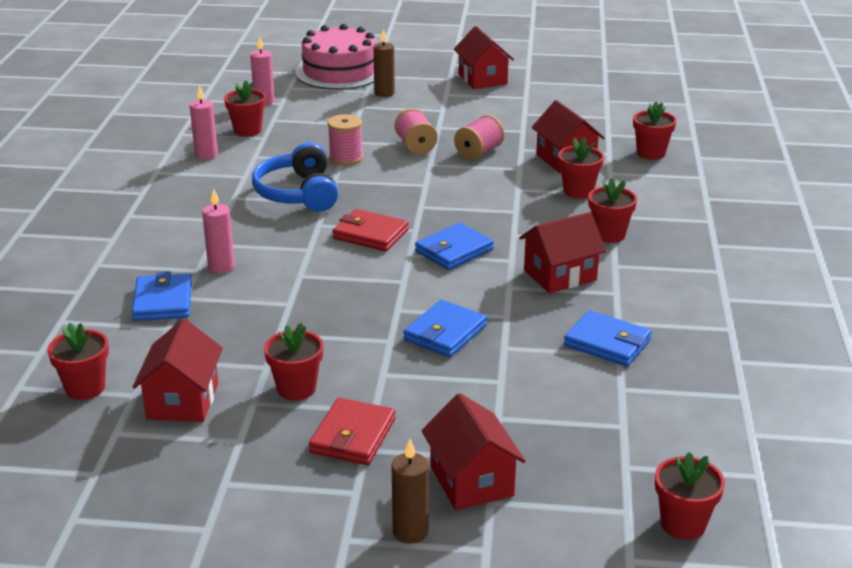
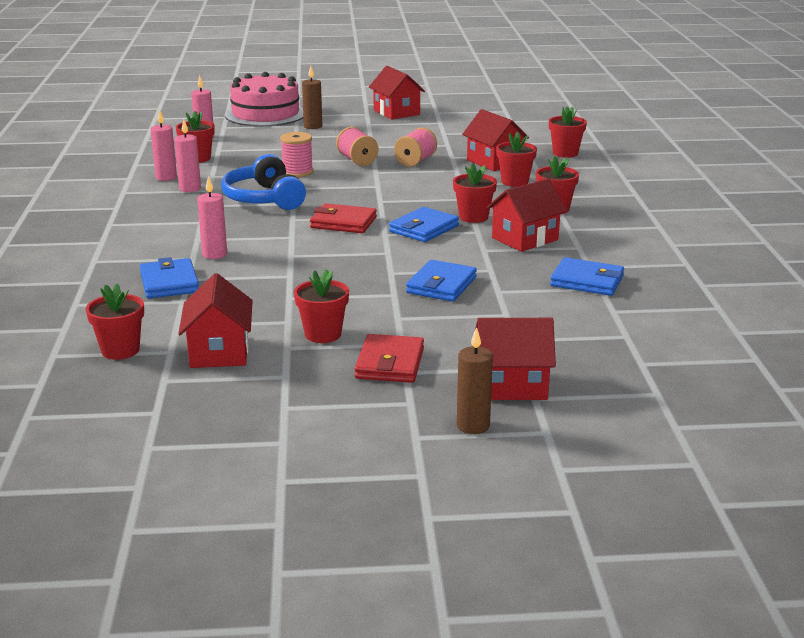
camera: 10 degrees left, 5 degrees down
(225, 173) = (190, 189): none -> pink candle
(471, 481) = (512, 385): red house -> red house turned 60 degrees counterclockwise
(683, 524) = (709, 397): red flower pot -> red flower pot (473, 217)

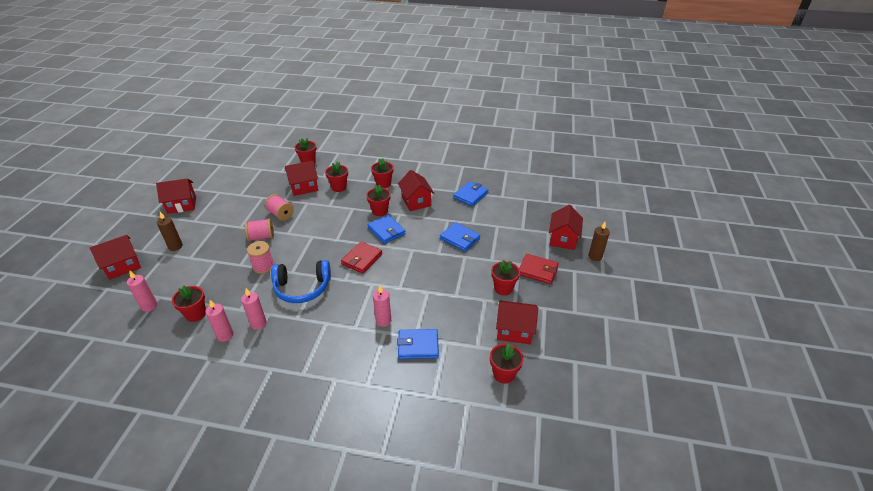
camera: 75 degrees left, 15 degrees up
(265, 114) = (122, 266): pink cake -> red house

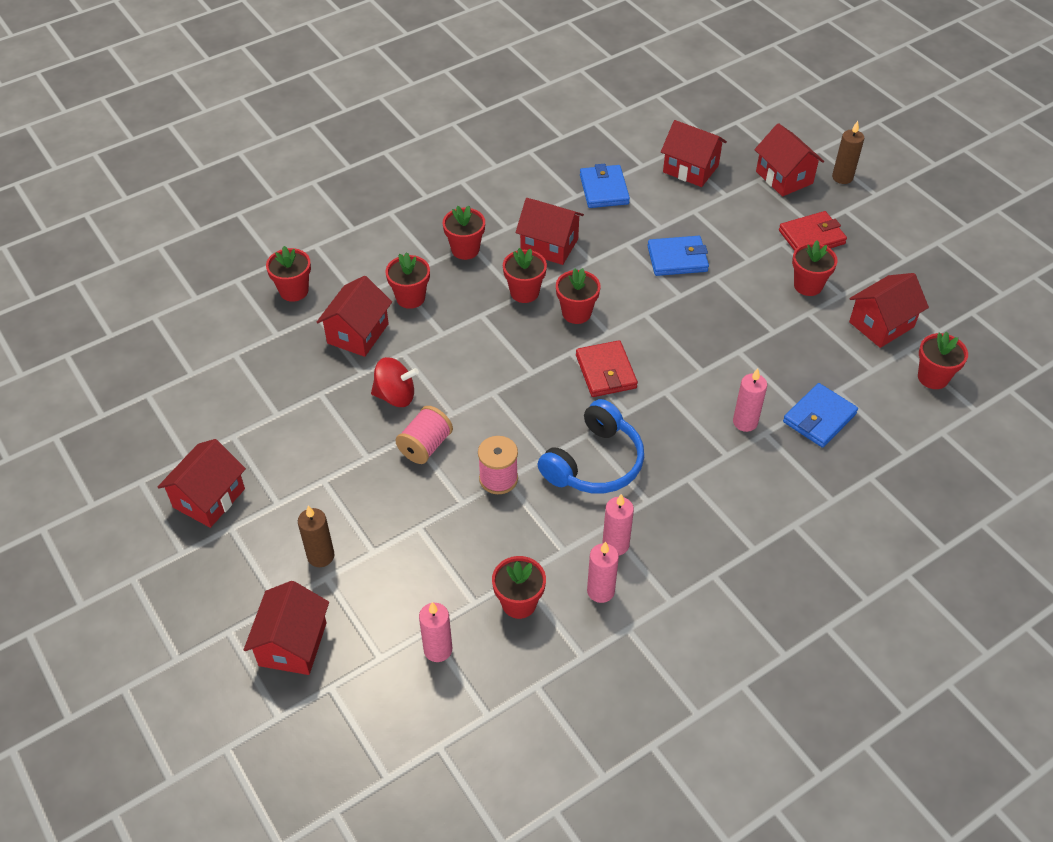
camera: 45 degrees left, 10 degrees up
(281, 214) = (395, 396): pink spool -> red spinning top
(386, 231) = (576, 313): blue wallet -> red flower pot
(522, 210) = (690, 169): none -> red house

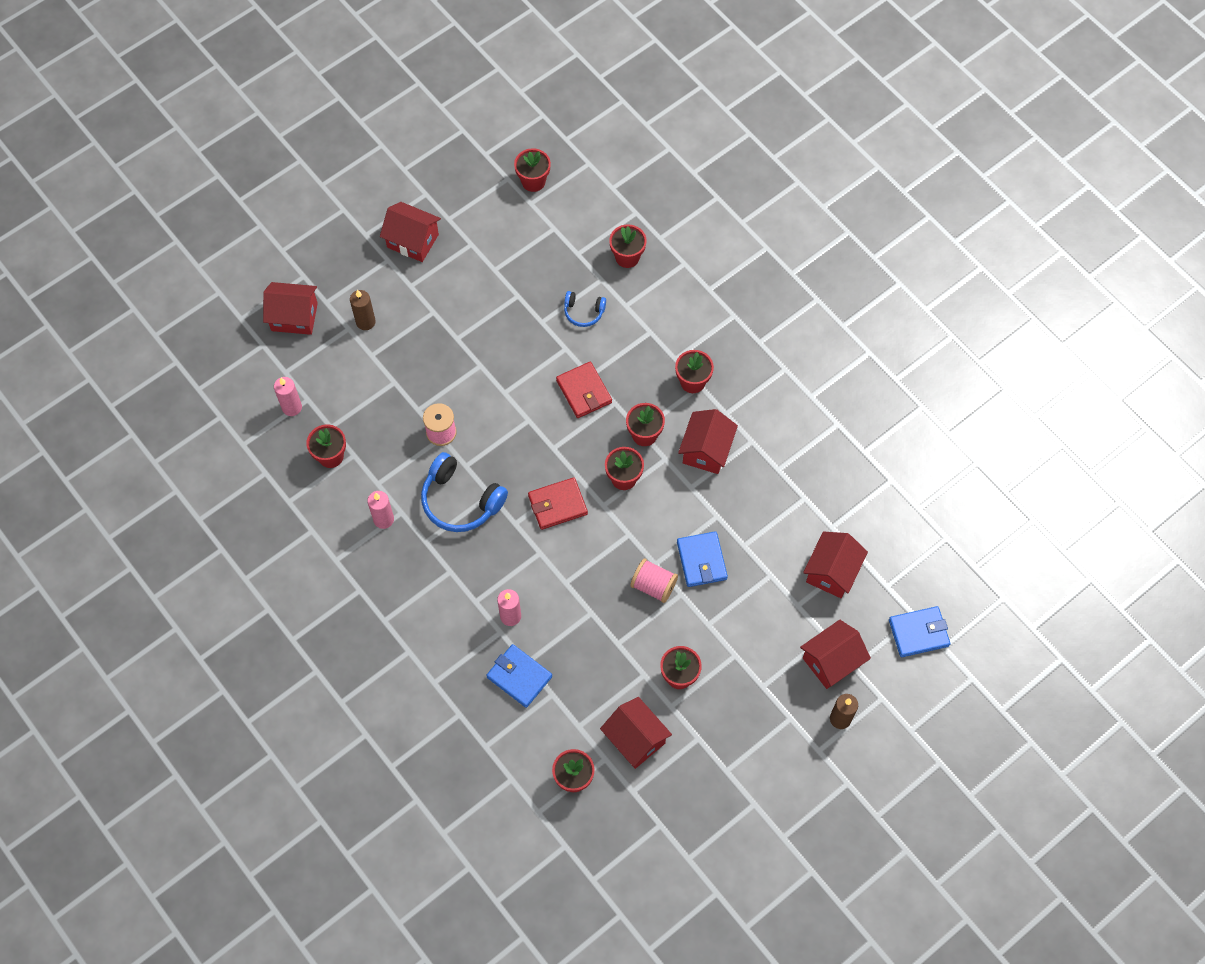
camera: 85 degrees right, 15 degrees up
(358, 333) = (583, 312): red house -> blue headphones
(395, 396) = (518, 349): red spinning top -> none
(410, 298) = (628, 346): red flower pot -> red flower pot (533, 181)
(425, 446) = (469, 377): pink spool -> pink spool (653, 586)
(600, 591) = (342, 510): pink candle -> none
(604, 189) = (790, 493): blue wallet -> blue wallet (918, 633)
(811, 237) = (746, 683): red wallet -> red wallet (584, 391)

